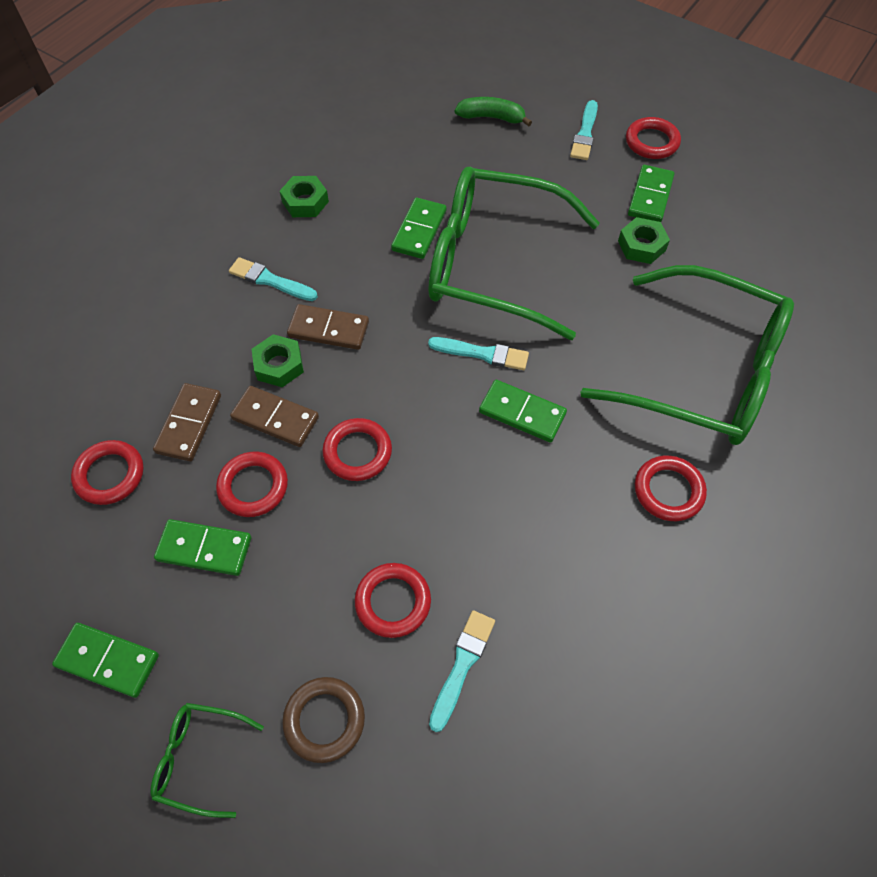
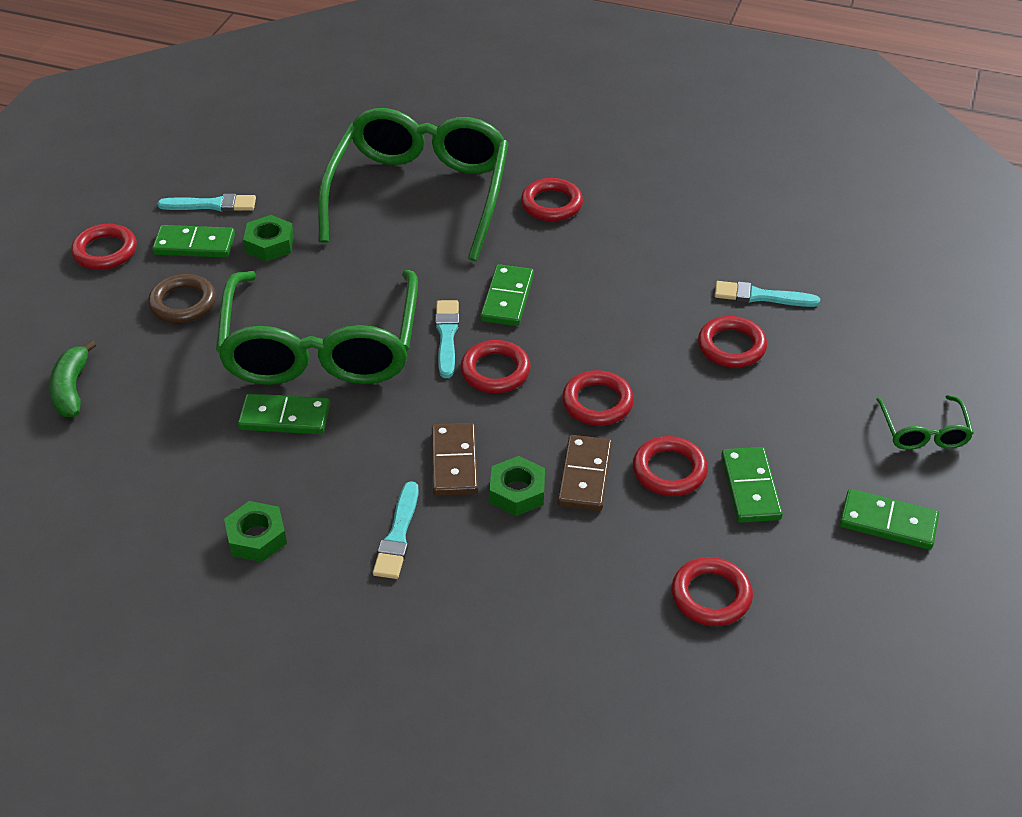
camera: 105 degrees left, 15 degrees down
(108, 660) = (888, 522): green domino -> green domino turned 75 degrees counterclockwise
(189, 424) = (621, 547): brown domino -> none
(324, 720) = (849, 365): brown ring -> brown ring (183, 303)
(425, 381) = (495, 371): none -> red ring
(585, 134) = (95, 304): turquoise brush -> turquoise brush (212, 205)

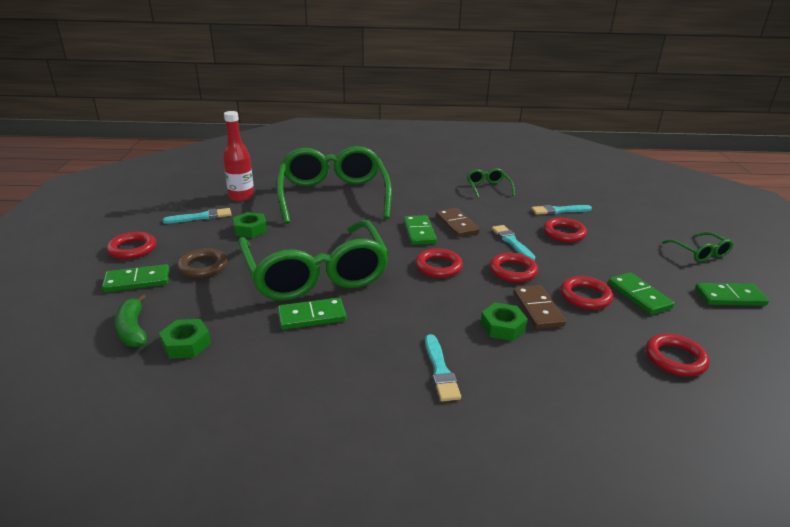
camera: 20 degrees left, 15 degrees down
(194, 245) = (198, 237): green domino -> green domino (137, 281)
(256, 537) = (333, 397): green nut -> green nut (186, 344)
(283, 170) = (241, 196): none -> red bottle
(447, 336) = (395, 255): turquoise brush -> turquoise brush (512, 242)
(454, 462) = (448, 319): brown domino -> brown domino (457, 224)
(551, 204) = (413, 190): red ring -> none
(679, 221) = (488, 188): none -> green glasses

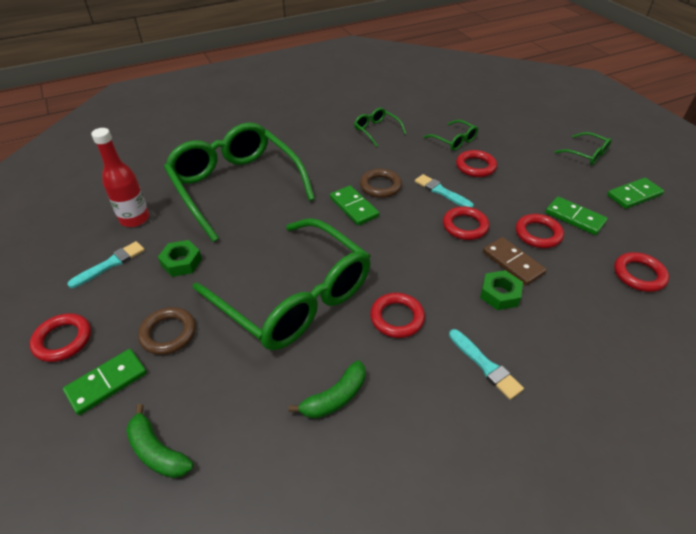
camera: 25 degrees left, 15 degrees up
(186, 344) = (232, 443): green nut -> none
(288, 345) = (335, 397): none -> green banana
(312, 316) = (330, 352): green domino -> none
(438, 266) = (400, 244): red ring -> red ring (397, 318)
(457, 224) = (380, 186): brown domino -> brown ring
(559, 211) = (454, 140): turquoise brush -> green glasses

